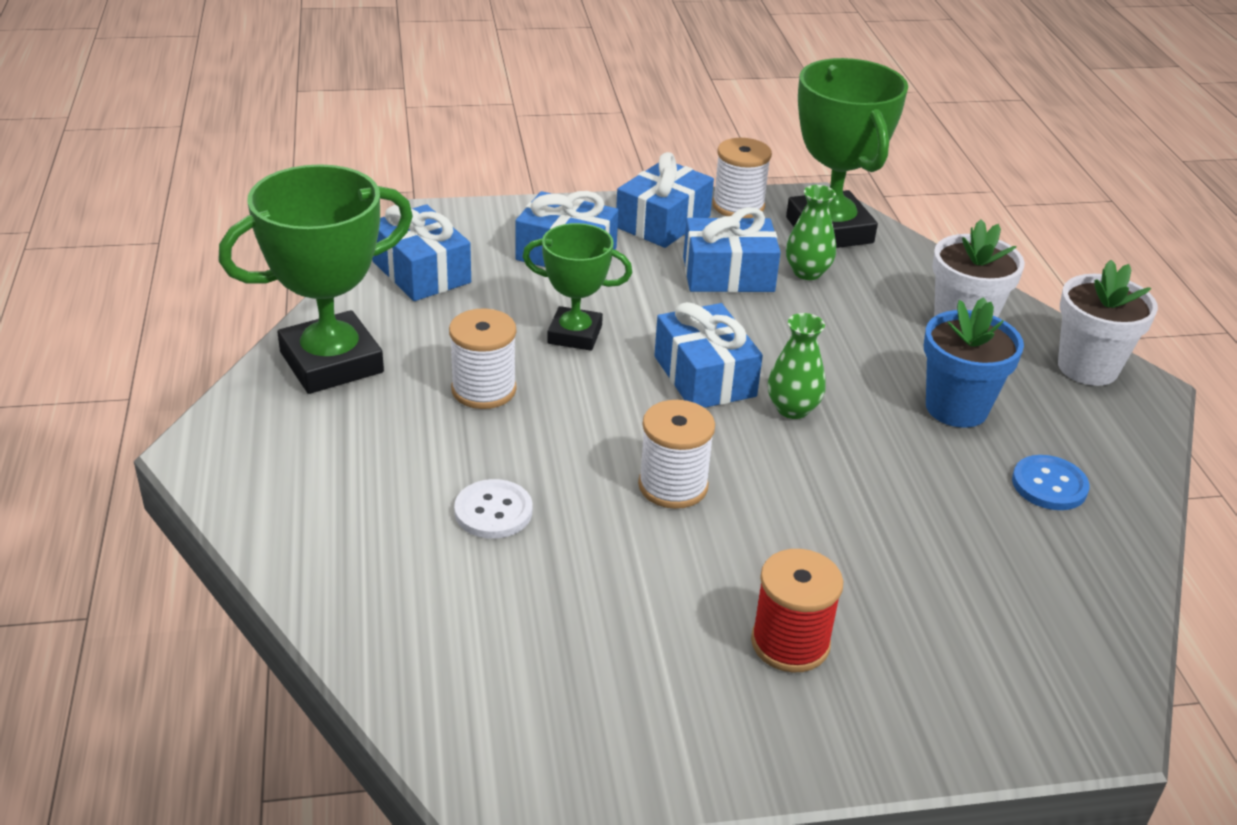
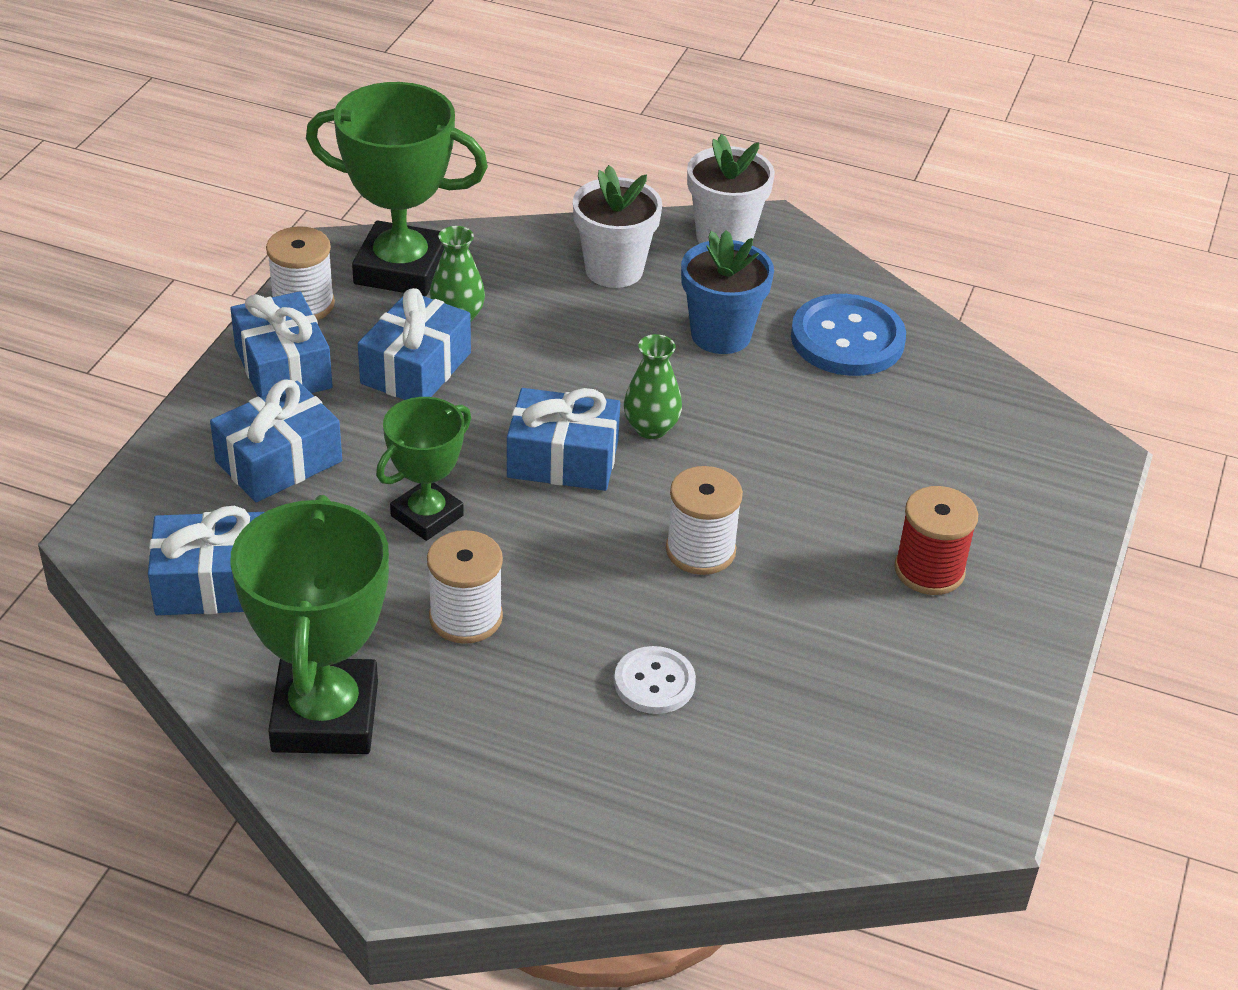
camera: 60 degrees left, 5 degrees up
(1049, 485) = (847, 339): blue button -> blue button, size x1.70

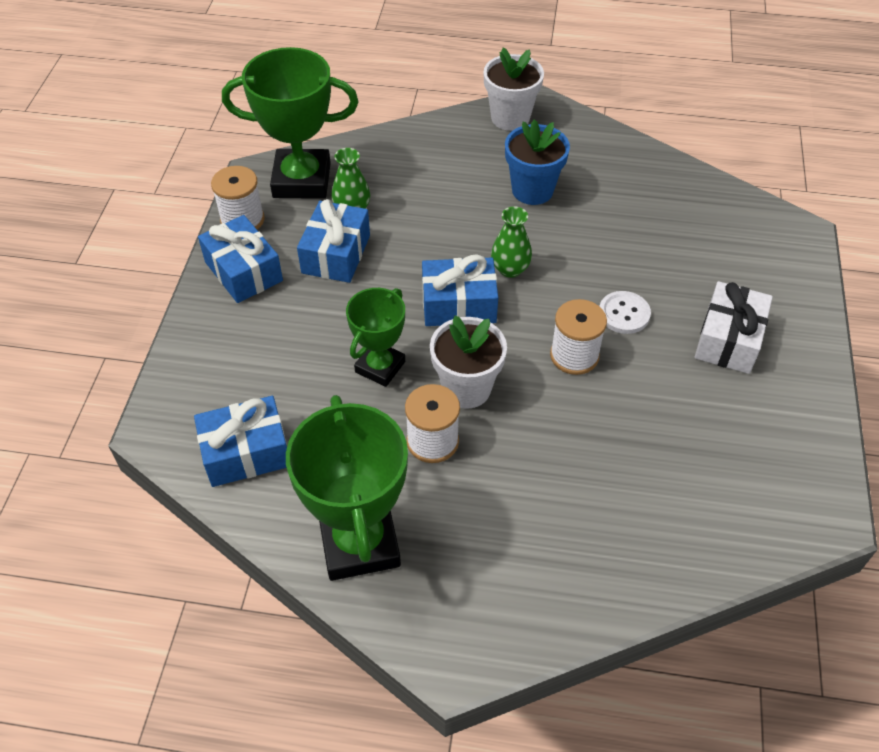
camera: 10 degrees left, 10 degrees up
(279, 461) = (263, 345): blue gift -> none
(614, 270) = (446, 155): white flower pot -> white flower pot (466, 388)
(654, 682) = (578, 465): white button -> white button (624, 314)
(847, 339) = (615, 178): blue button -> none
(929, 570) = (728, 339): red spool -> white gift

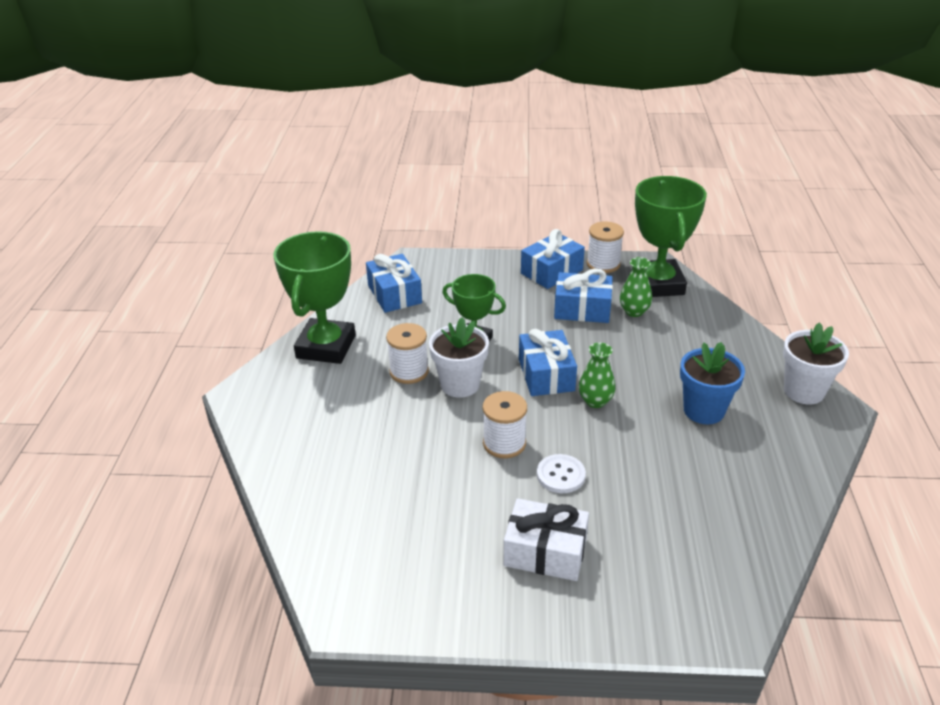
camera: 85 degrees right, 15 degrees down
(359, 542) = (326, 347): green trophy -> green trophy turned 60 degrees counterclockwise

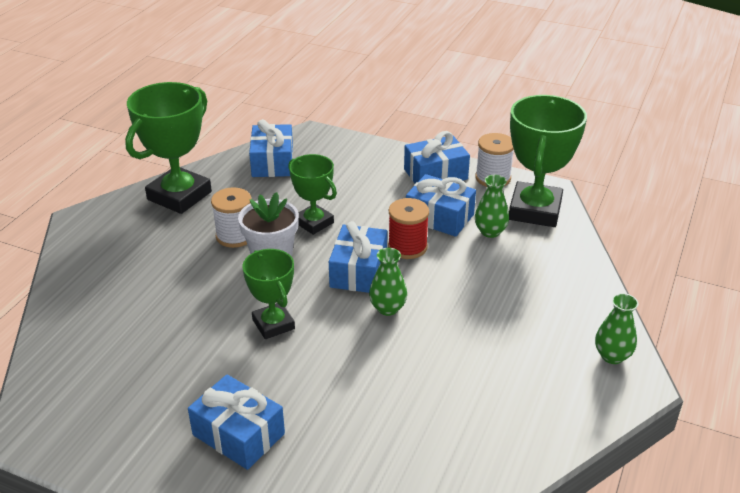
camera: 20 degrees right, 0 degrees up
(504, 443) = (273, 324): white spool -> green trophy
(545, 552) = (238, 434): white gift -> blue gift
(560, 475) = (304, 368): white button -> none
(573, 342) = (407, 247): none -> red spool
(703, 410) = (490, 346): blue flower pot -> none
(803, 391) = (612, 356): white flower pot -> green vase

